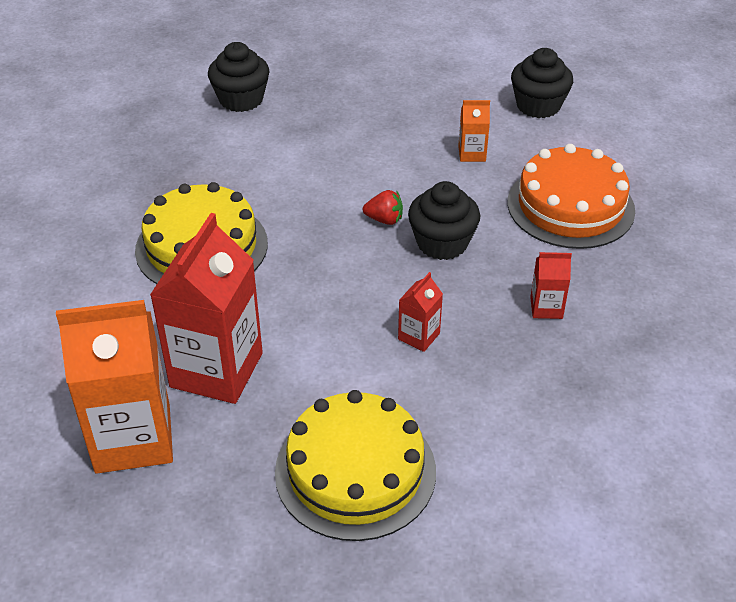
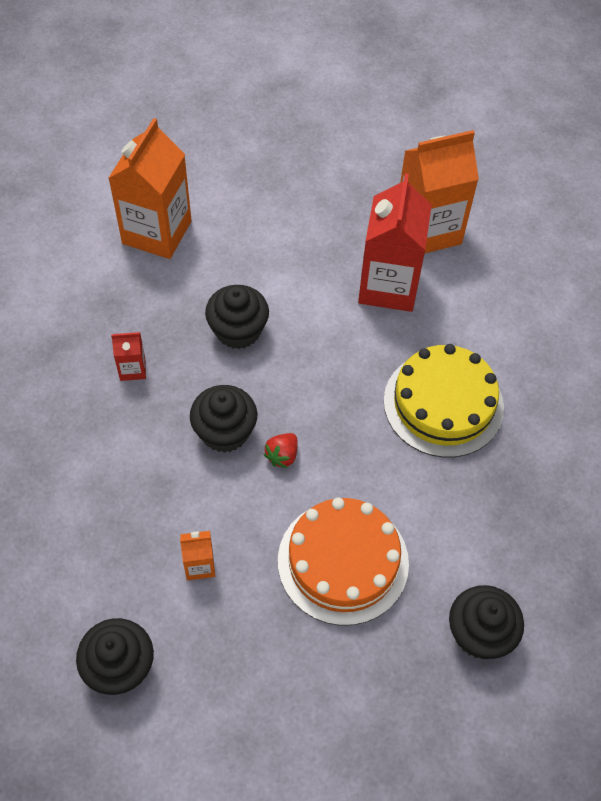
camera: 170 degrees right, 15 degrees up
(355, 471) = (271, 223): yellow cake -> none
(384, 219) = (282, 456): red strawberry -> red strawberry turned 60 degrees counterclockwise
(419, 336) = (238, 331): red carton -> black cupcake
(525, 473) = (157, 232): none -> orange carton
(570, 206) = (98, 495): orange cake -> orange cake (343, 561)

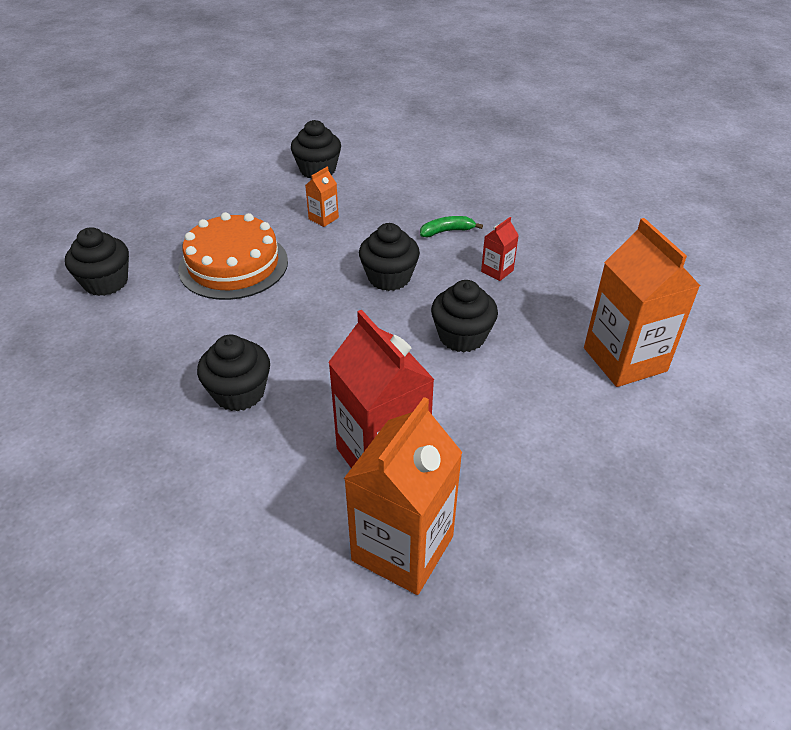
camera: 140 degrees right, 15 degrees down
(112, 448) = (447, 231): none -> green banana
(282, 456) = (334, 289): red strawberry -> none
(443, 404) = (239, 393): yellow cake -> black cupcake

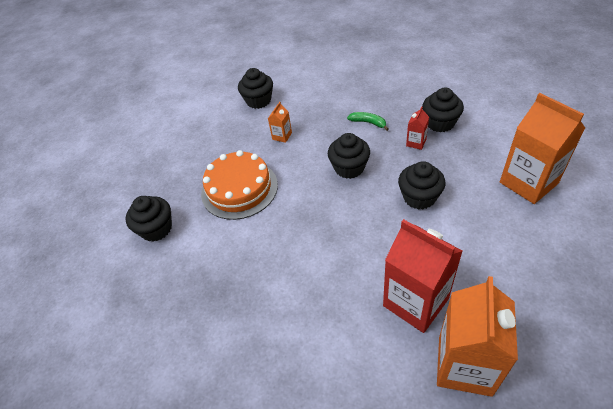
camera: 10 degrees left, 5 degrees up
(239, 393) = (295, 285): black cupcake -> black cupcake (440, 123)
(447, 231) = (368, 123): green banana -> green banana turned 60 degrees clockwise

